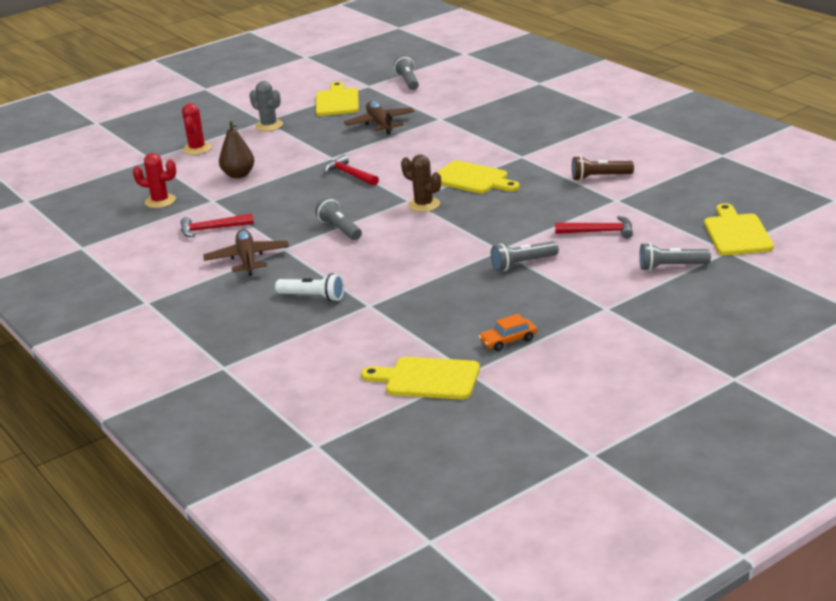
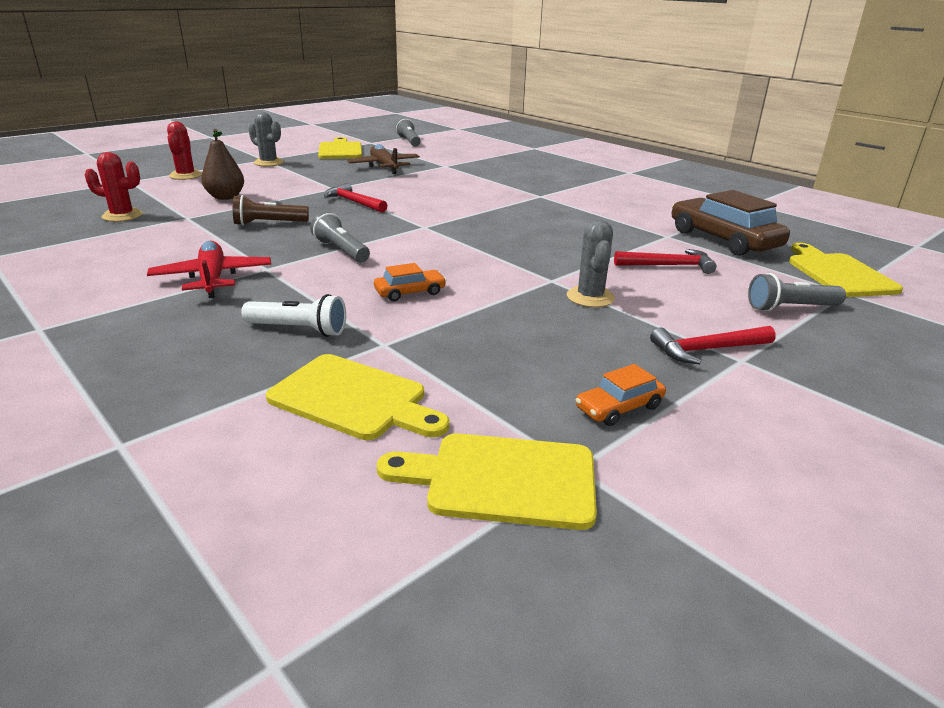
camera: 10 degrees left, 0 degrees up
(212, 229) = (176, 244): red hammer -> red hammer (707, 350)
(247, 259) = (212, 279): brown plane -> red plane
(390, 265) = (410, 292): none -> orange car
(424, 205) = (443, 231): brown cactus -> none
(472, 179) = (493, 211): yellow cutting board -> yellow cutting board (354, 399)
(523, 264) = (590, 297): grey flashlight -> grey cactus
(600, 177) = (635, 216): brown flashlight -> brown flashlight (269, 223)
(664, 201) = (723, 239): none -> brown car

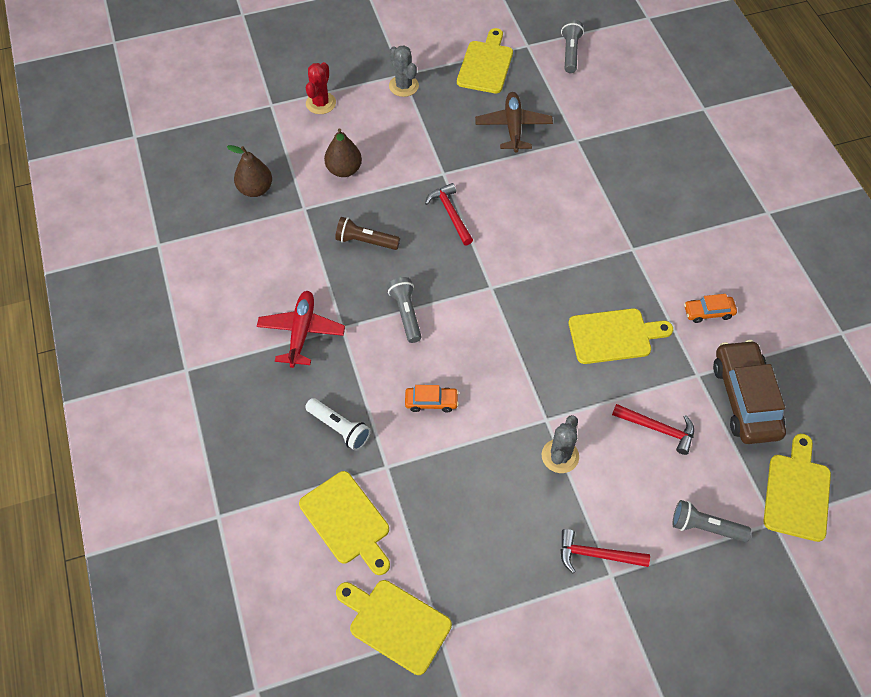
camera: 25 degrees right, 30 degrees up
(122, 216) = (255, 189): red cactus -> brown pear
(569, 231) = (614, 336): none -> yellow cutting board
(619, 407) = (495, 591): orange car -> orange car (708, 312)

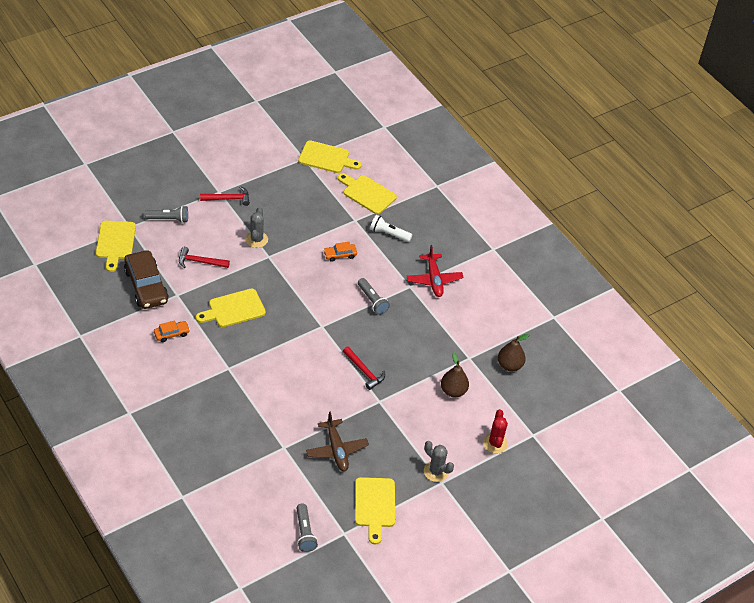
camera: 160 degrees right, 10 degrees down
(365, 241) = (416, 342): brown flashlight -> none

